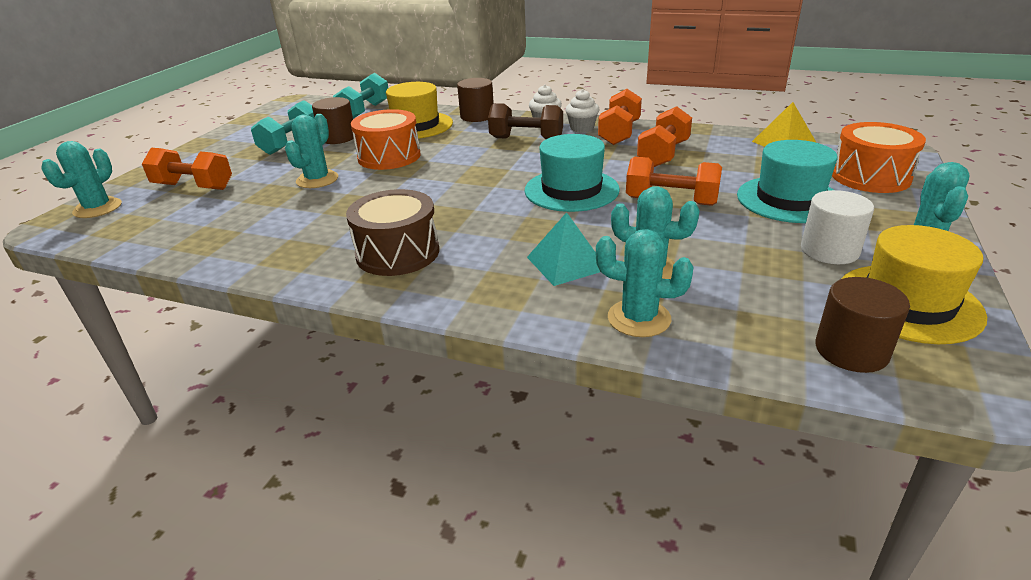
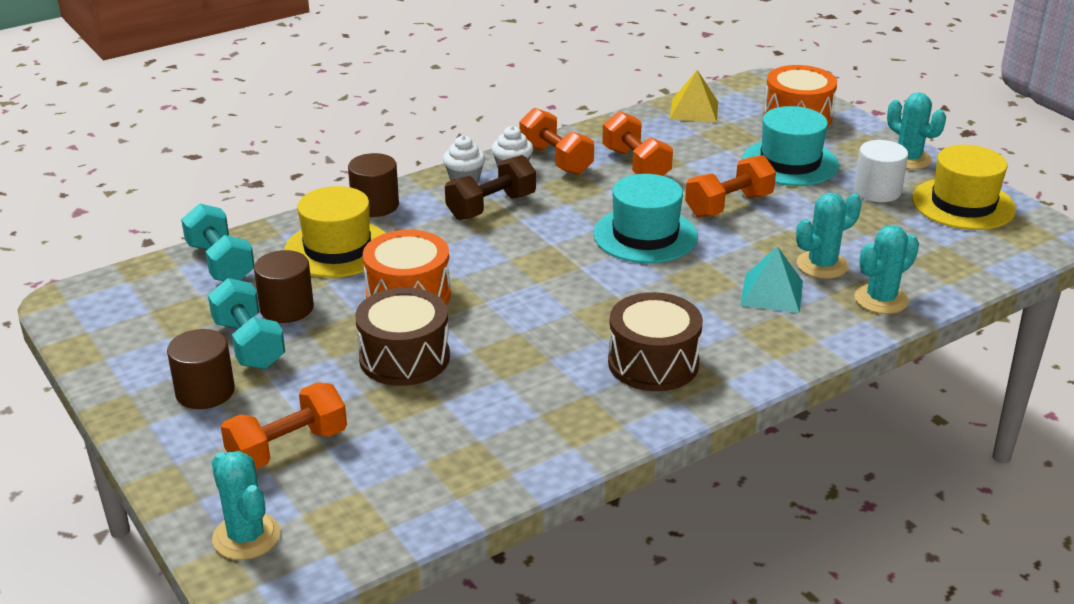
camera: 55 degrees left, 0 degrees up
(317, 180) = (404, 358): turquoise cactus -> brown drum
(851, 350) = (989, 249): brown cylinder -> brown cylinder (205, 392)

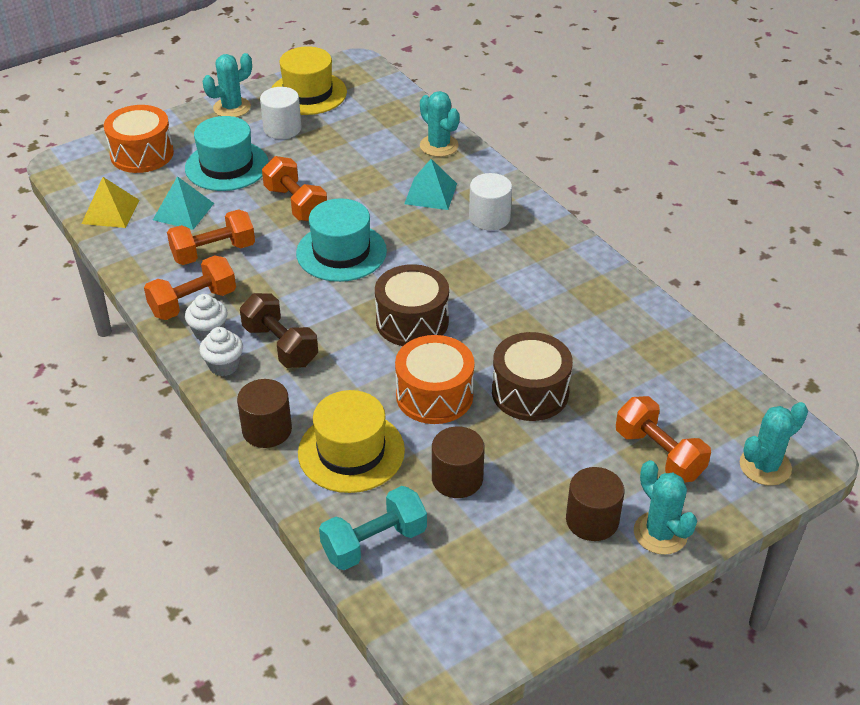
camera: 90 degrees left, 10 degrees up
(249, 344) = (517, 499): turquoise dumbbell -> none
(653, 363) = (525, 256): brown drum -> brown drum (412, 321)
(702, 145) = (183, 211): none -> turquoise pyramid
(729, 337) = (489, 218): none -> white cylinder
(822, 265) = (392, 166): turquoise cactus -> turquoise cactus (660, 533)

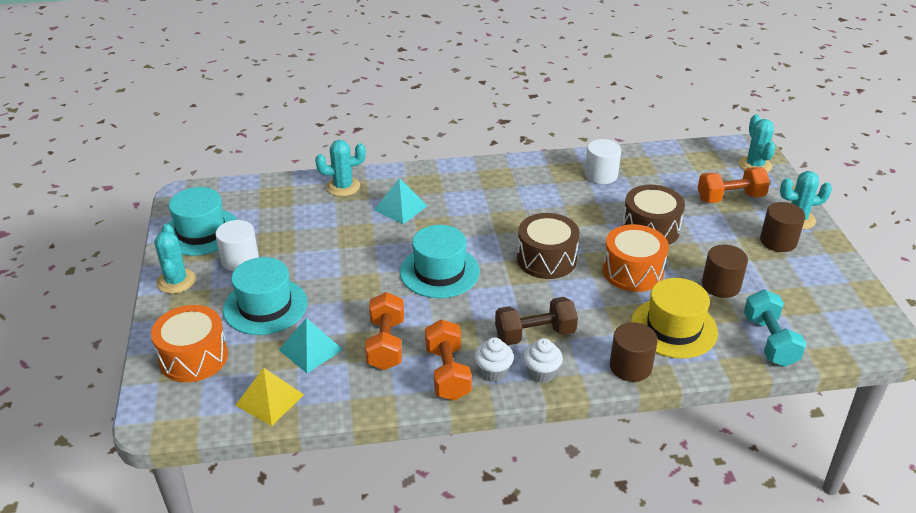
camera: 65 degrees left, 5 degrees down
(296, 204) = (356, 279): orange dumbbell -> none
(308, 93) = (201, 232): yellow hat -> turquoise hat
(489, 218) = (452, 190): white cylinder -> white cylinder (601, 175)

